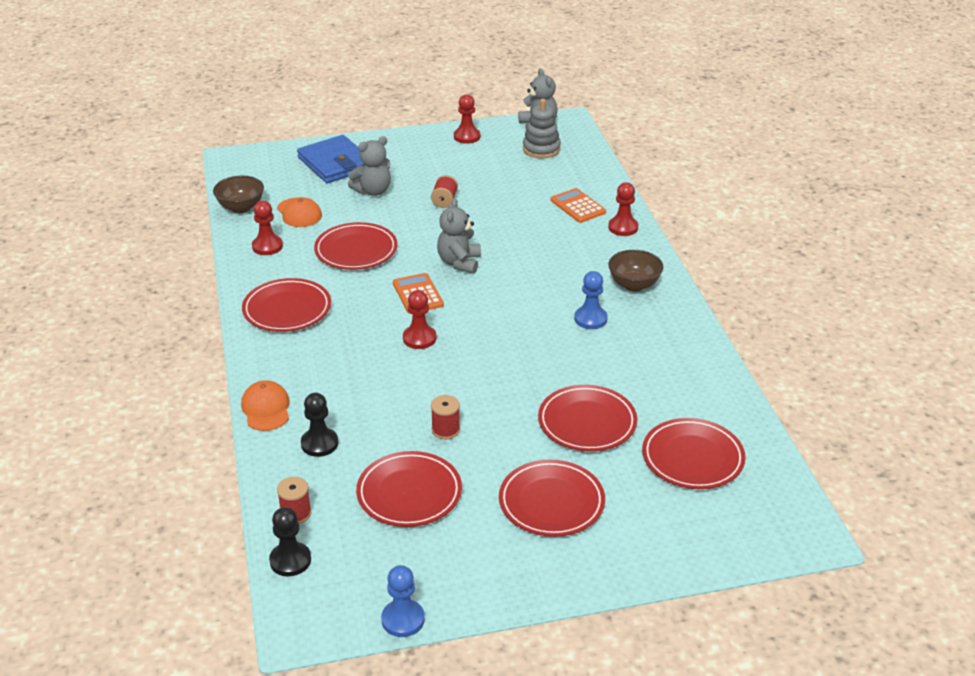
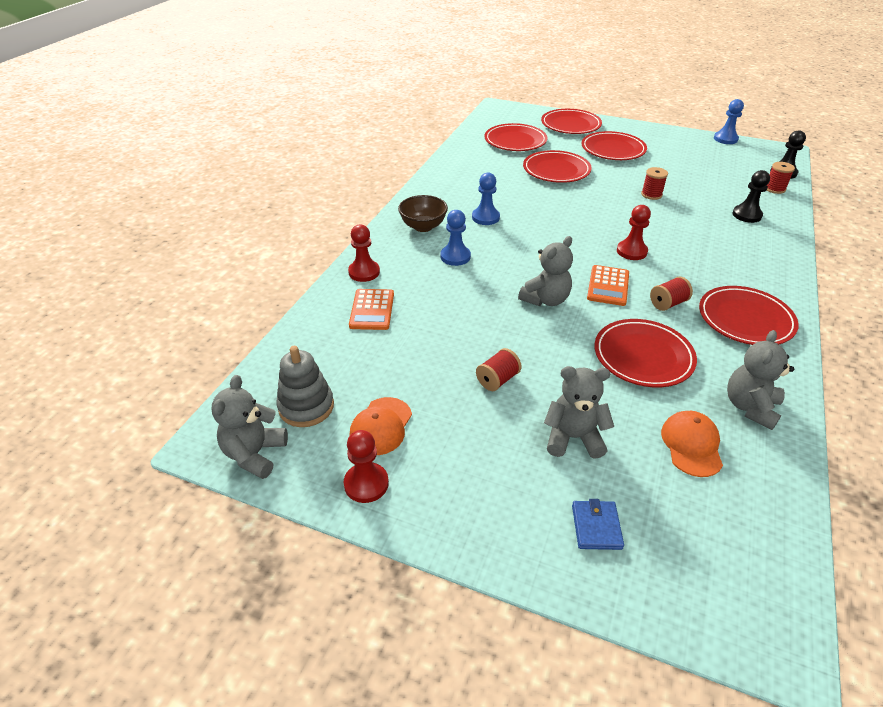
camera: 145 degrees left, 5 degrees up
(241, 207) = (777, 496): brown bowl -> none
(266, 409) = (784, 247): orange cap -> orange cap (381, 426)
(267, 246) = (750, 407): red pawn -> grey teddy bear
(335, 163) = (596, 527): blue wallet -> blue wallet, size x0.47
(358, 298) = (668, 303): none -> red spool
(409, 493) = (695, 176): red plate -> red plate (570, 125)
(570, 268) = (455, 256): none -> blue pawn

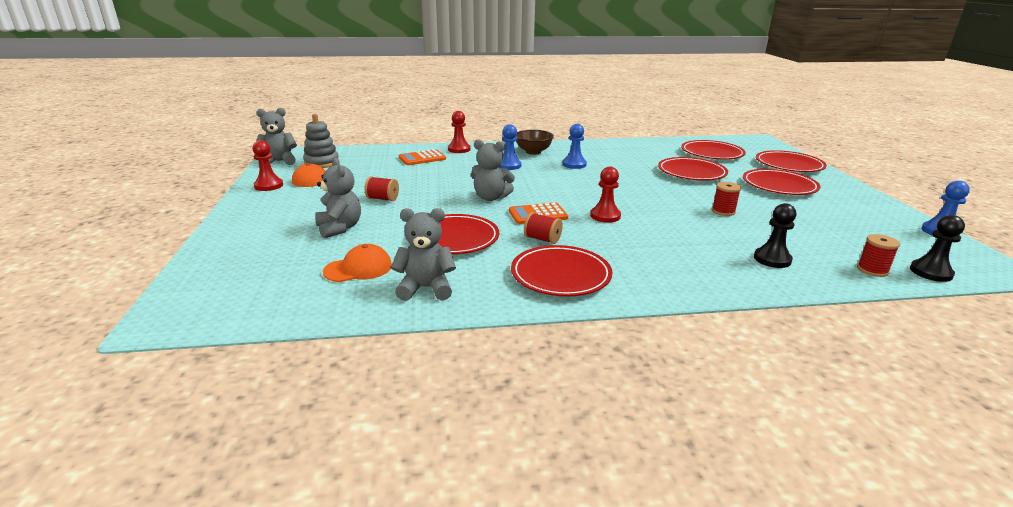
camera: 60 degrees right, 15 degrees down
(596, 527) = (257, 246): blue wallet -> none

